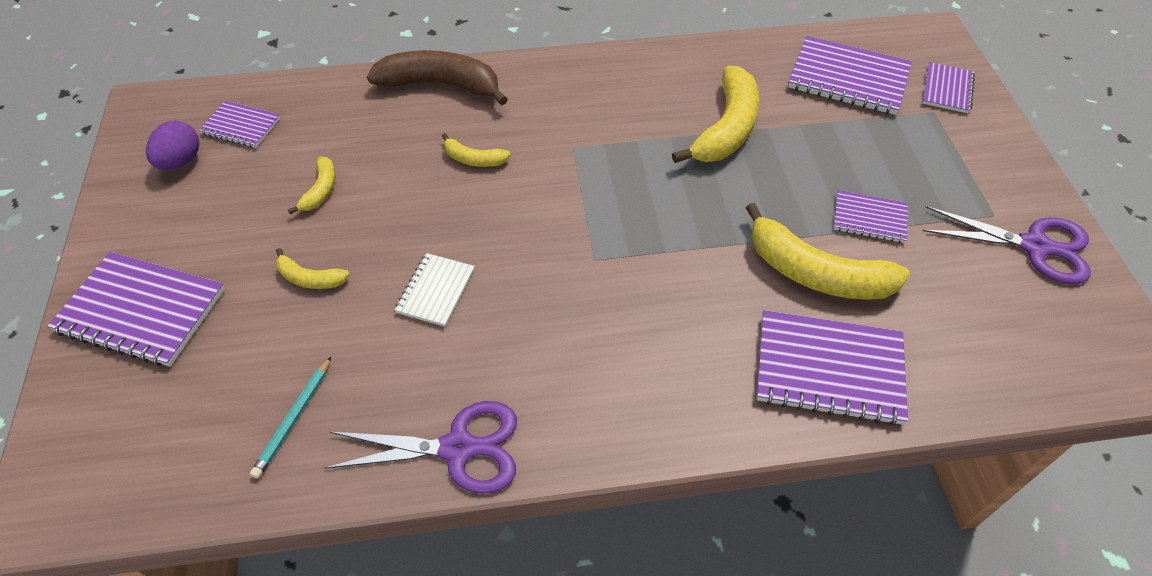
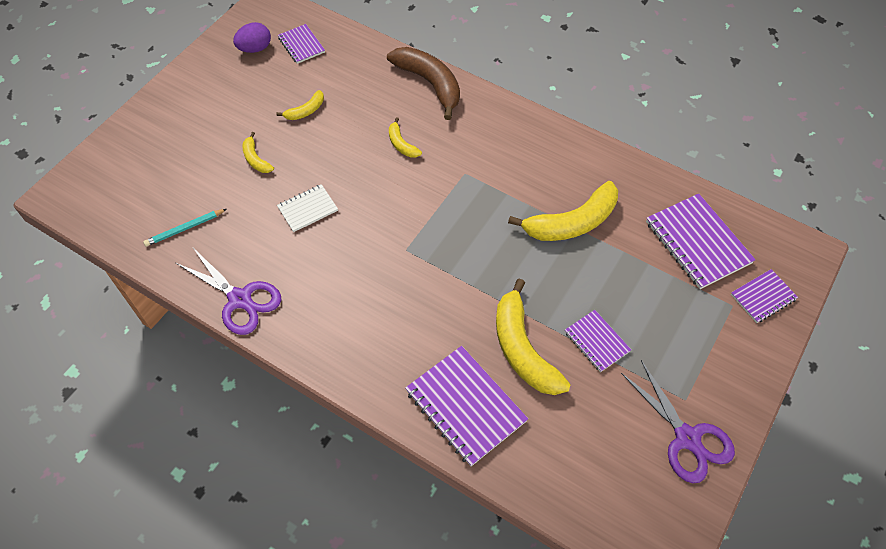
camera: 40 degrees right, 5 degrees up
(141, 311) = (169, 124): purple notebook -> none

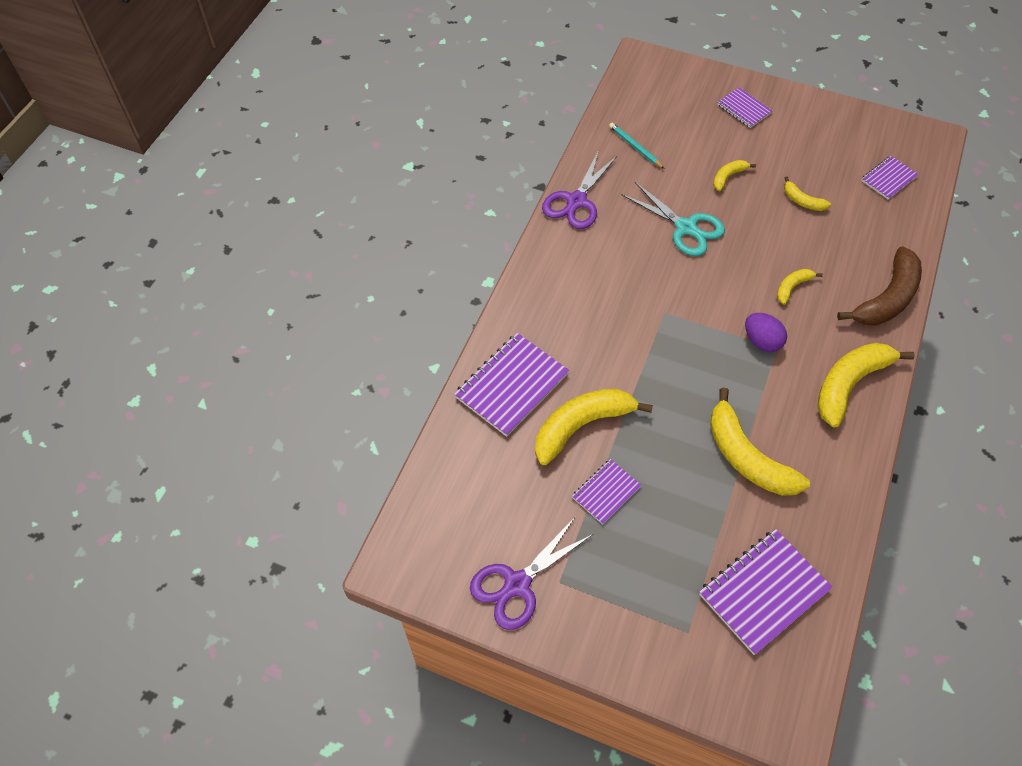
camera: 80 degrees right, 0 degrees up
(255, 49) = (865, 144): purple egg -> purple egg (761, 341)
(307, 209) = (685, 227): white notebook -> turquoise scissors
(510, 133) = (849, 384): none -> yellow banana
(763, 297) = (709, 667): purple notebook -> purple notebook (743, 109)

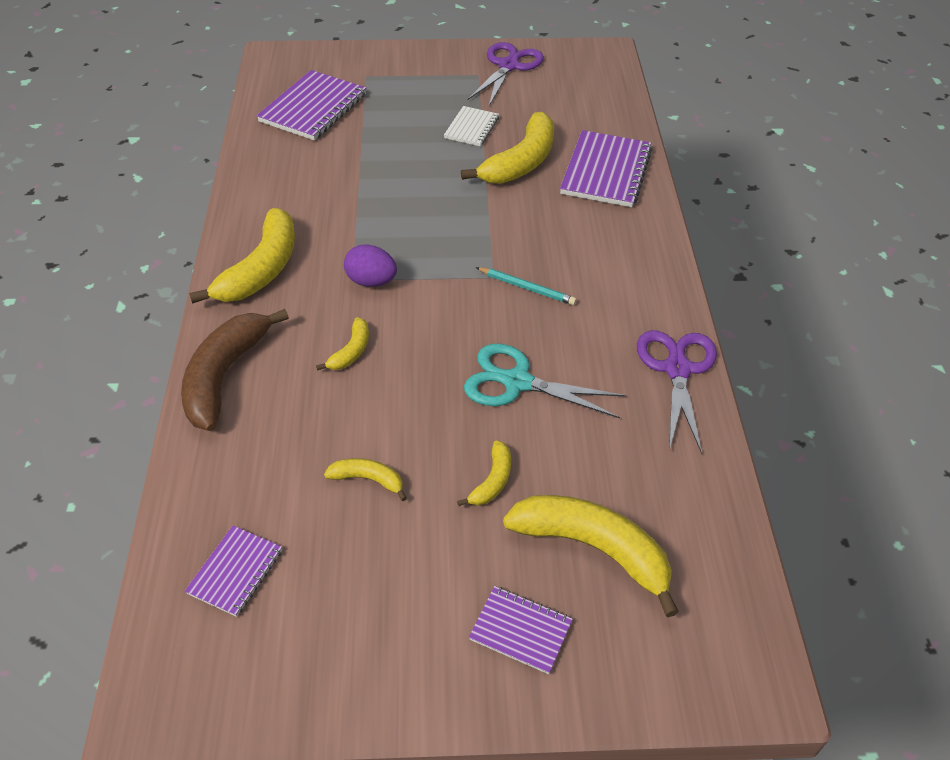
camera: 155 degrees right, 10 degrees down
(606, 492) = (472, 128): purple notebook -> white notebook
(635, 147) = (654, 482): turquoise pencil -> turquoise pencil (527, 288)
(746, 457) = (355, 183): yellow banana -> yellow banana (593, 549)

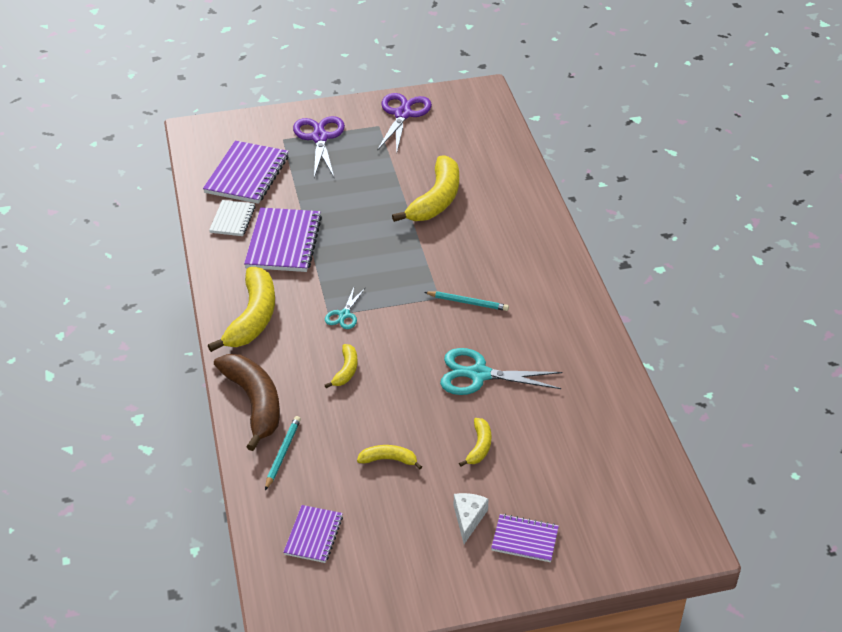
camera: 10 degrees left, 5 degrees down
(225, 376) = (254, 403): brown banana -> brown banana turned 150 degrees clockwise
(236, 448) = (282, 453): none -> turquoise pencil
(371, 281) = (344, 314): purple egg -> turquoise scissors
(450, 584) = (468, 518): none -> white cheese
(472, 128) = (387, 175): white notebook -> white notebook (232, 219)
(593, 549) = (562, 480): yellow banana -> none
(606, 171) = (507, 198): purple notebook -> purple notebook (284, 242)
(677, 369) = (595, 348): purple scissors -> purple scissors (319, 138)

